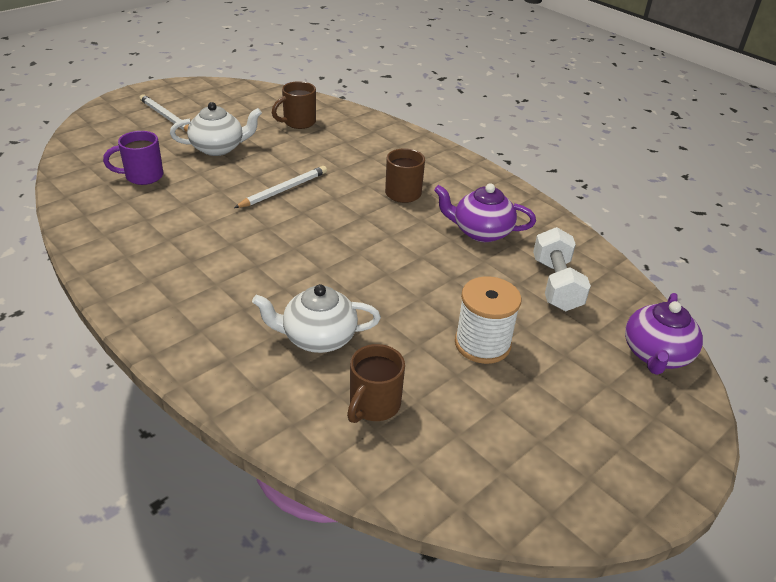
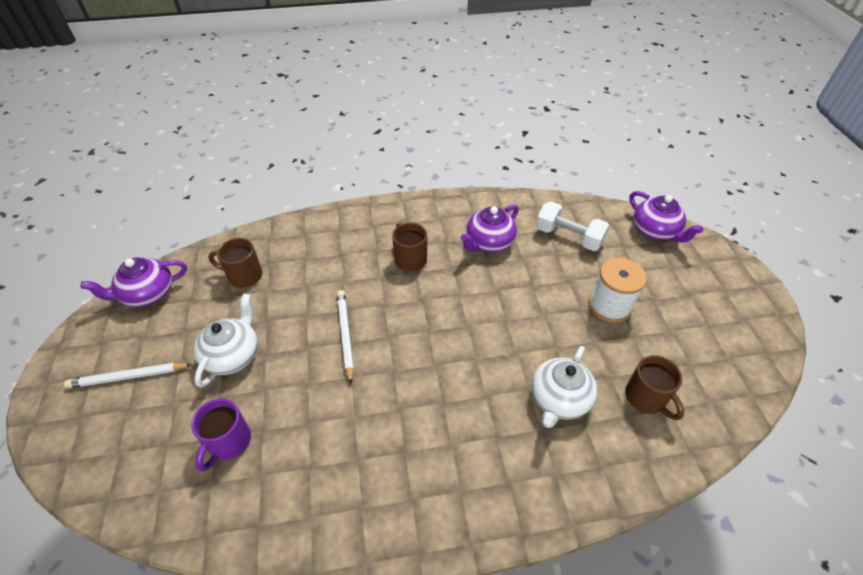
camera: 55 degrees left, 10 degrees up
(242, 93) = (147, 294): none -> purple teapot
(298, 122) = (244, 276): brown mug -> brown mug turned 105 degrees clockwise

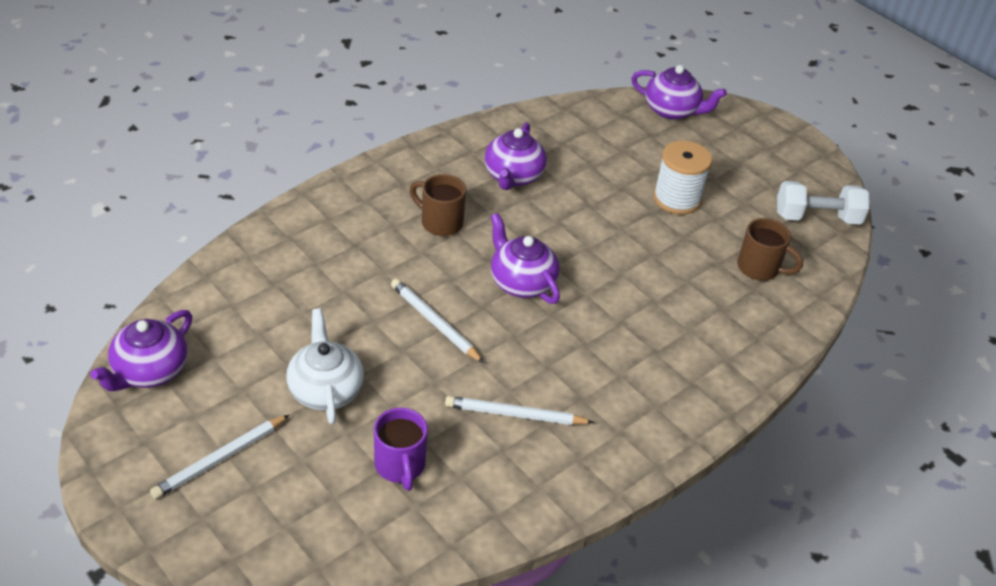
camera: 35 degrees left, 5 degrees down
(244, 276) = (257, 308): brown mug -> none
(342, 440) = (515, 414): none -> white pencil
(432, 328) = (521, 282): none -> purple teapot
(559, 399) = (688, 299): white teapot -> none
(568, 237) = (591, 143): white dumbbell -> white dumbbell (817, 217)

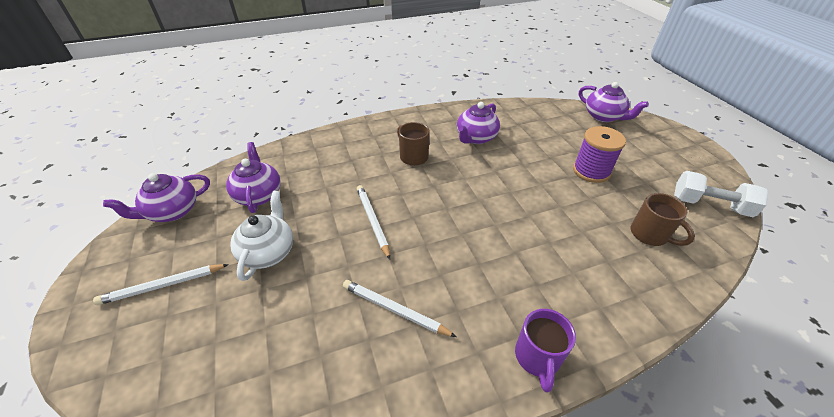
camera: 25 degrees right, 0 degrees up
(400, 466) = (280, 330): purple mug -> purple mug (537, 357)
(521, 282) = (449, 206): purple teapot -> purple teapot (258, 195)
(677, 199) = (591, 171): white spool -> purple spool

